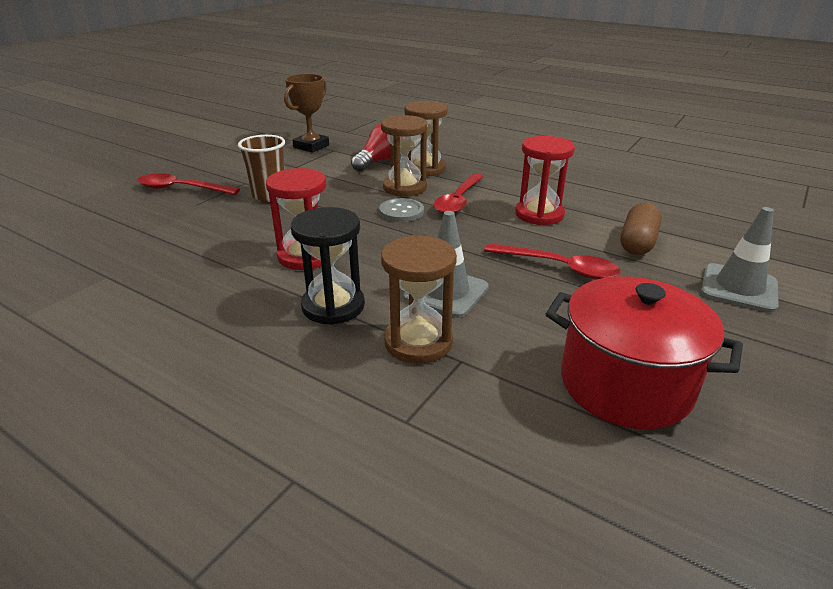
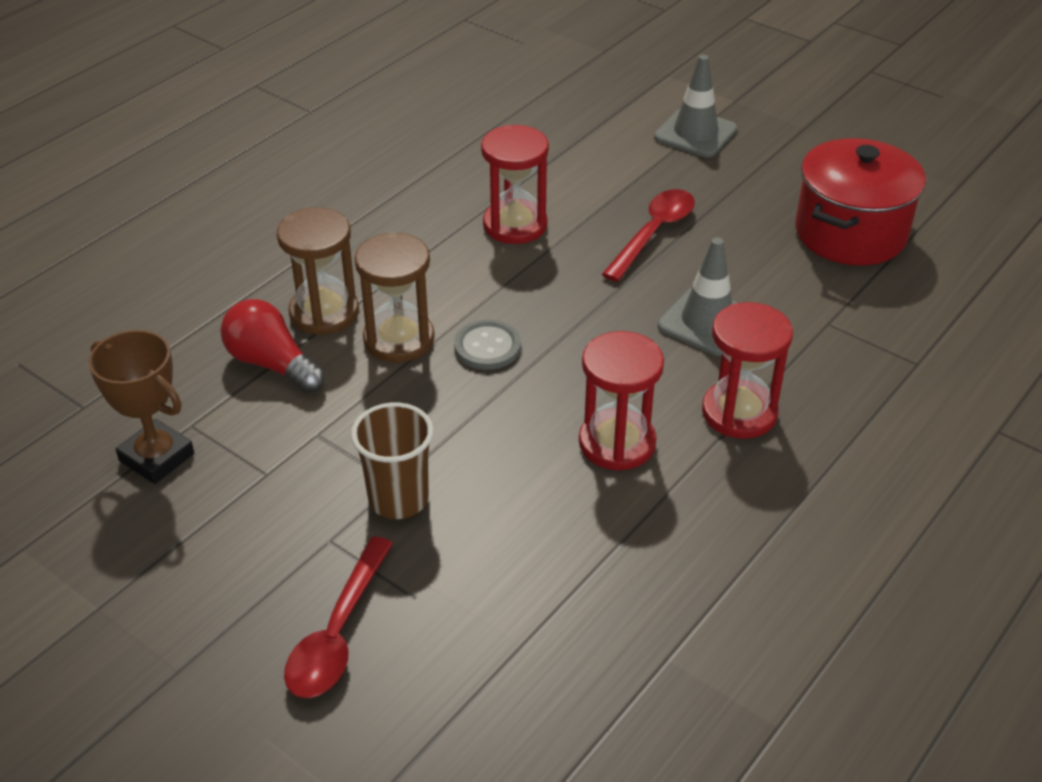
camera: 85 degrees left, 10 degrees up
(333, 306) = (739, 412): black hourglass -> red hourglass
(418, 342) = (802, 349): brown hourglass -> none
(458, 200) = (458, 289): red spoon -> none
(637, 242) = (598, 168): brown capsule -> none

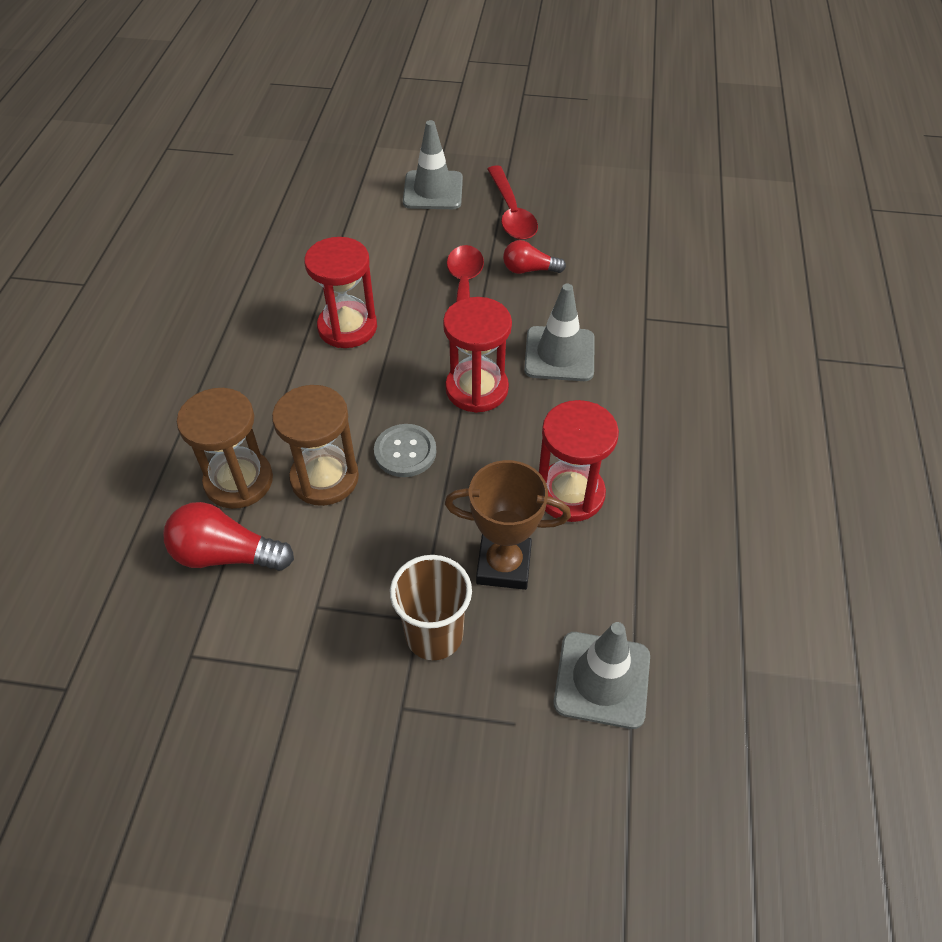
camera: 30 degrees left, 10 degrees up
(157, 457) = (181, 706): brown trophy -> brown trophy (503, 565)
(338, 633) = (476, 796): red spoon -> red spoon (511, 213)
(521, 602) = (602, 679): none -> grey traffic cone
(738, 237) = (529, 270): none -> red light bulb
(739, 412) = (639, 424): red hourglass -> red hourglass (477, 389)
(850, 233) = (606, 236): red pot -> none

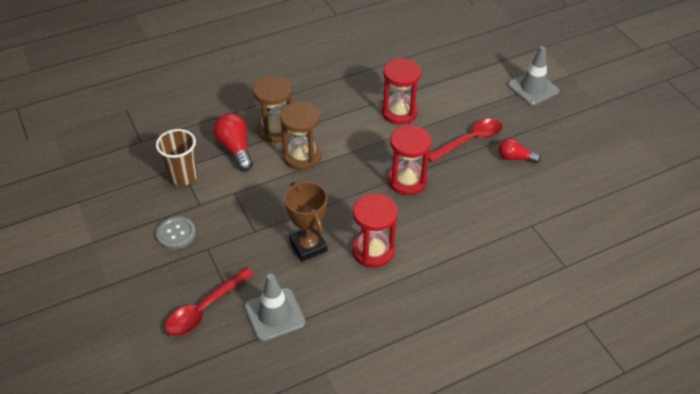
camera: 55 degrees right, 5 degrees down
(405, 452) = (342, 176): grey button -> grey button (176, 234)
(434, 635) = (251, 240): brown cup -> brown cup (183, 176)
(511, 213) = (552, 128): red spoon -> red spoon (205, 309)
(529, 270) = (515, 158): red light bulb -> red light bulb turned 45 degrees counterclockwise
(559, 354) = (464, 201): grey traffic cone -> none

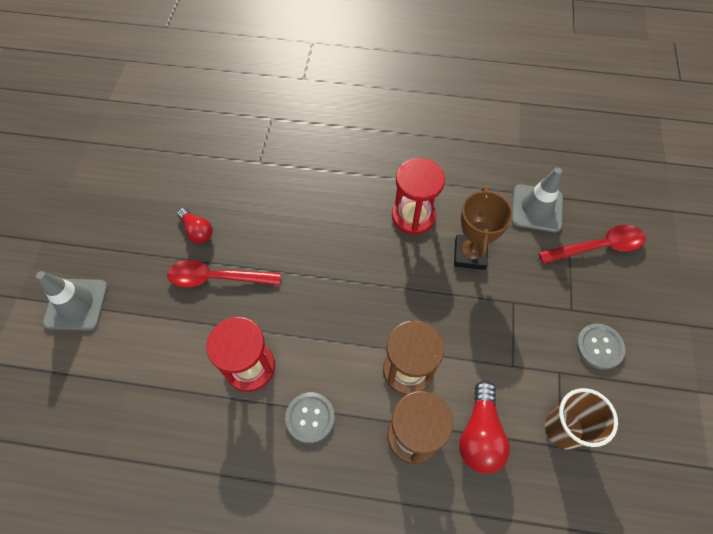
camera: 145 degrees left, 15 degrees up
(342, 109) = (310, 417): none -> grey button
(407, 181) = (322, 269): red hourglass -> none

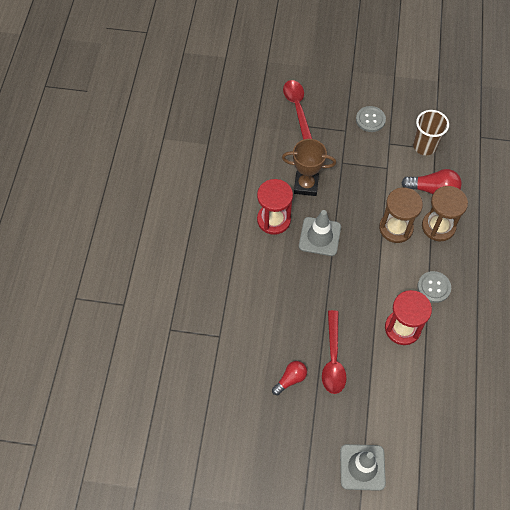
camera: 90 degrees left, 0 degrees up
(536, 208) = (266, 140): grey traffic cone -> grey traffic cone (319, 236)

